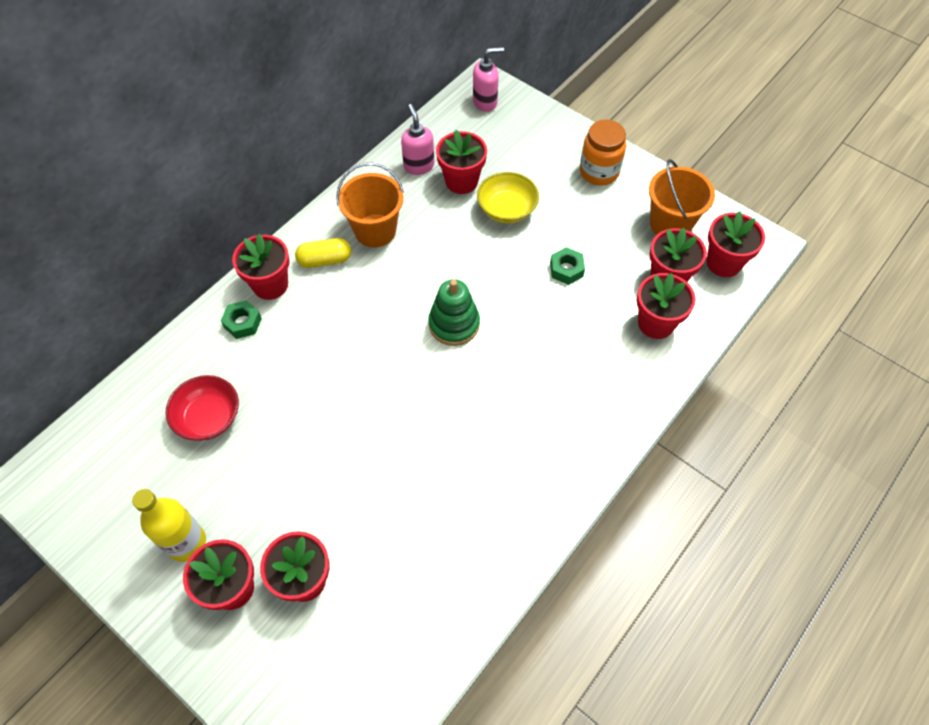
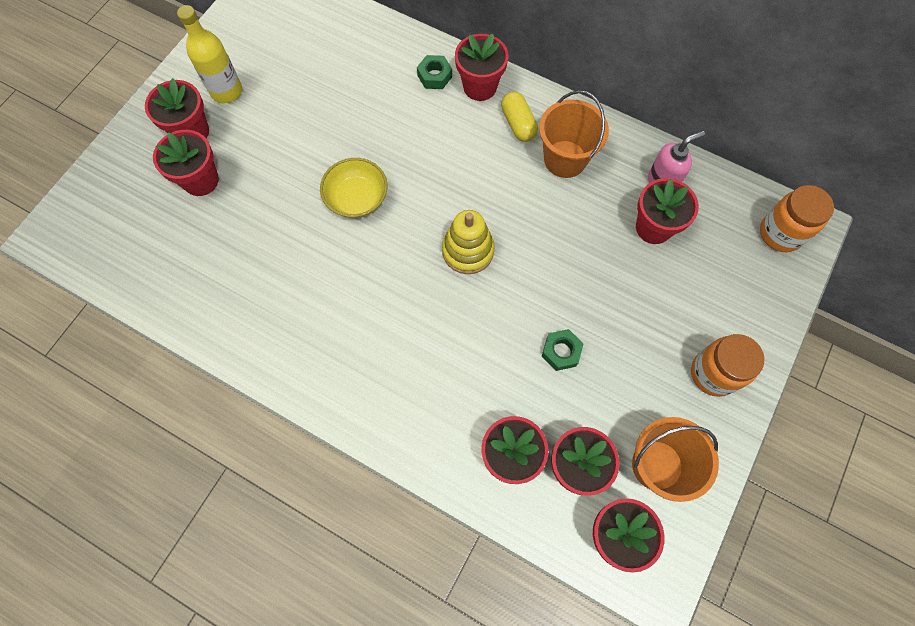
camera: 80 degrees right, 10 degrees up
(209, 418) = (337, 76): red bowl -> none
(454, 324) = (468, 251): green stacking toy -> yellow stacking toy
(485, 102) = (780, 233): pink soap dispenser -> orange jar
(507, 209) = (627, 279): yellow bowl -> yellow bowl (357, 198)

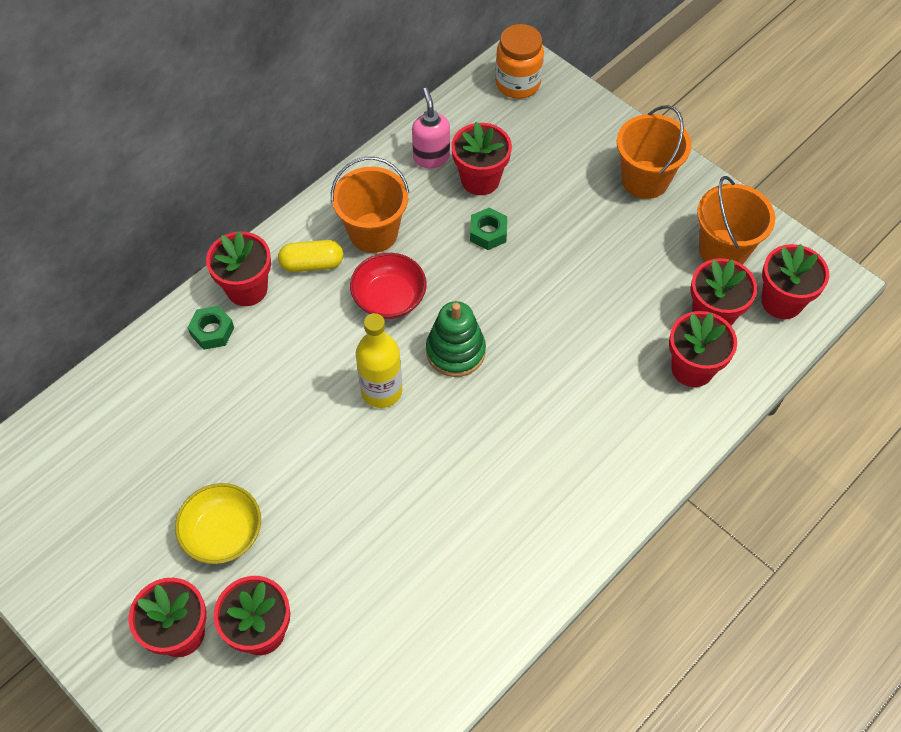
camera: 75 degrees left, 10 degrees down
(226, 91) = (133, 578): yellow bottle -> yellow bottle (381, 391)
(357, 198) = (352, 450): yellow bowl -> yellow bowl (223, 533)
(468, 251) = (455, 351): yellow stacking toy -> green stacking toy
(503, 188) = (389, 299): none -> red bowl
(561, 352) = (593, 296): green nut -> green nut (488, 233)
(713, 373) = (645, 179): orange jar -> orange bucket

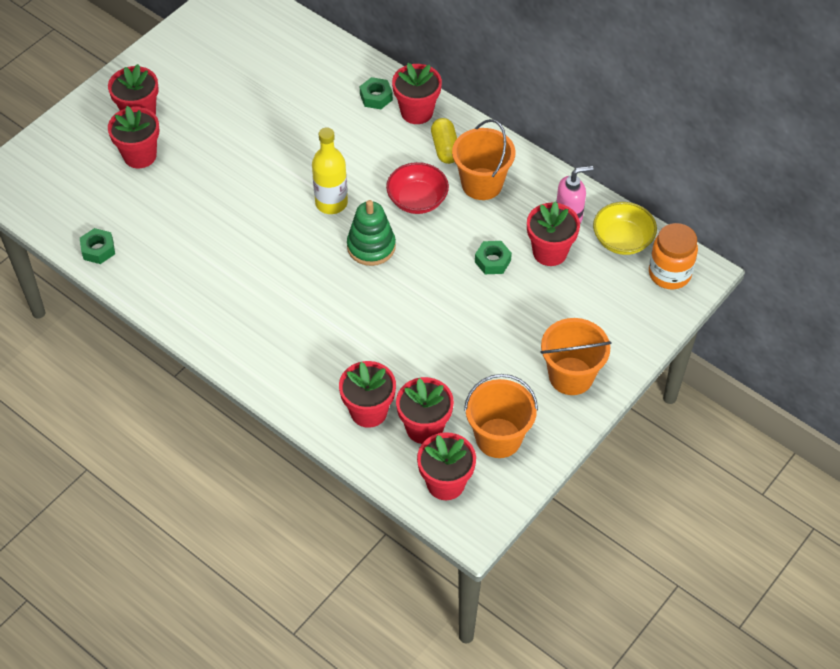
camera: 85 degrees right, 5 degrees down
(223, 533) = (211, 126): yellow bowl -> yellow bowl (622, 240)
(428, 687) = (98, 250): none -> green nut

